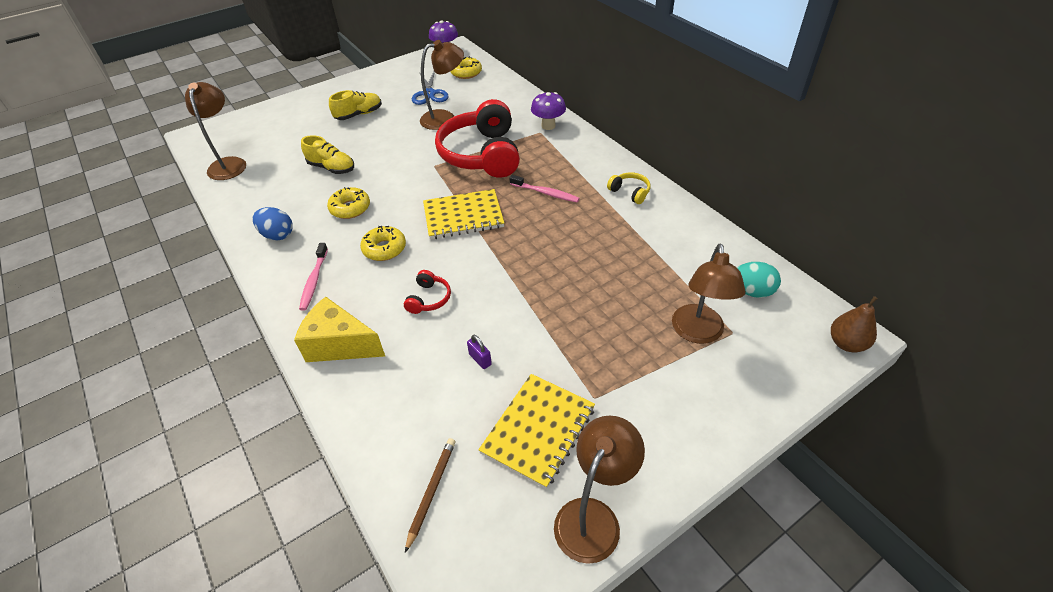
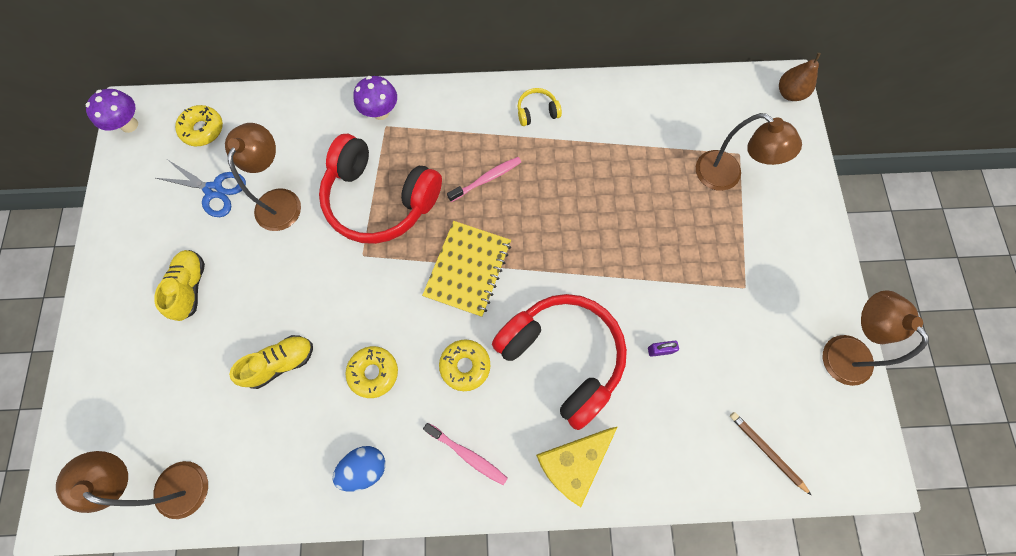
camera: 60 degrees left, 25 degrees up
(429, 299) = (563, 357): red headphones -> red headphones, size x2.47
(538, 430) = (753, 344): yellow notebook -> none
(751, 291) = (708, 111): turquoise egg -> none

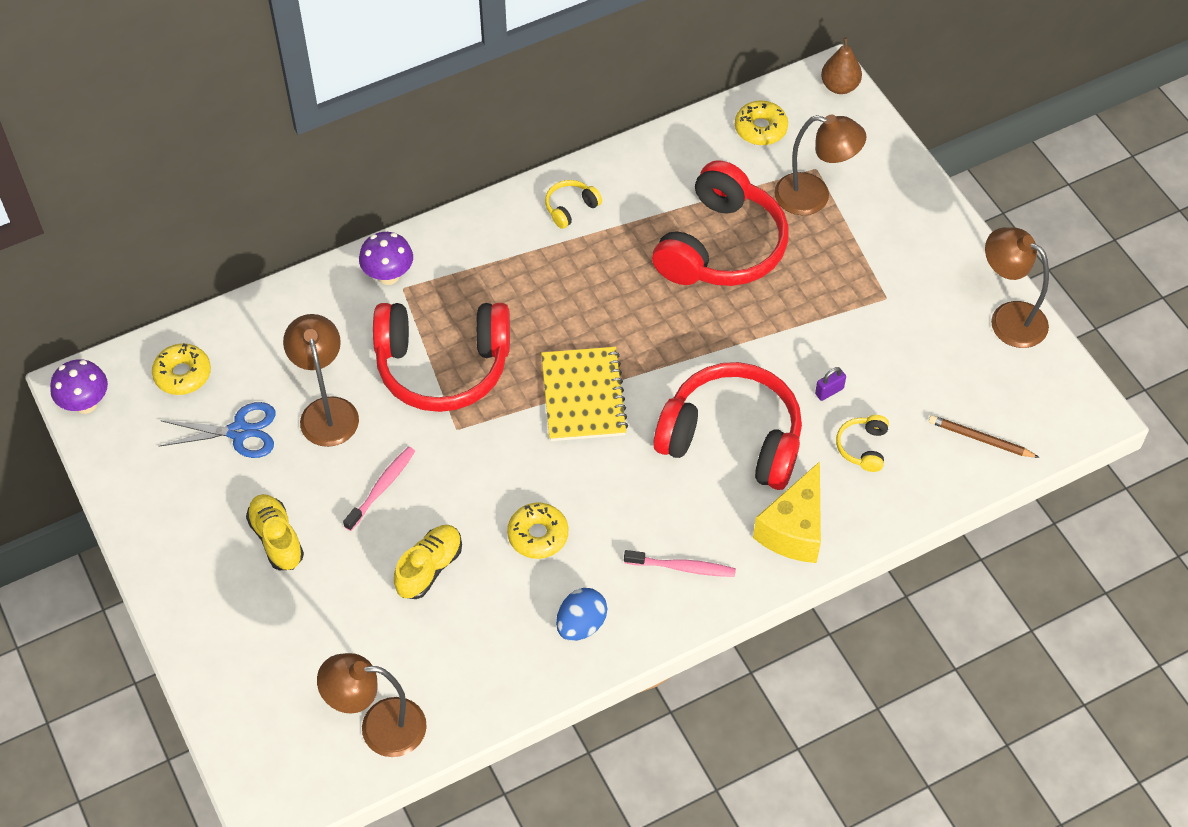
camera: 25 degrees left, 15 degrees down
(465, 366) = (633, 488): yellow donut -> yellow donut (760, 128)
(486, 179) = (552, 299): pink toothbrush -> pink toothbrush (381, 488)
(634, 189) = (721, 247): none -> red headphones
(664, 413) = (863, 447): none -> yellow headphones

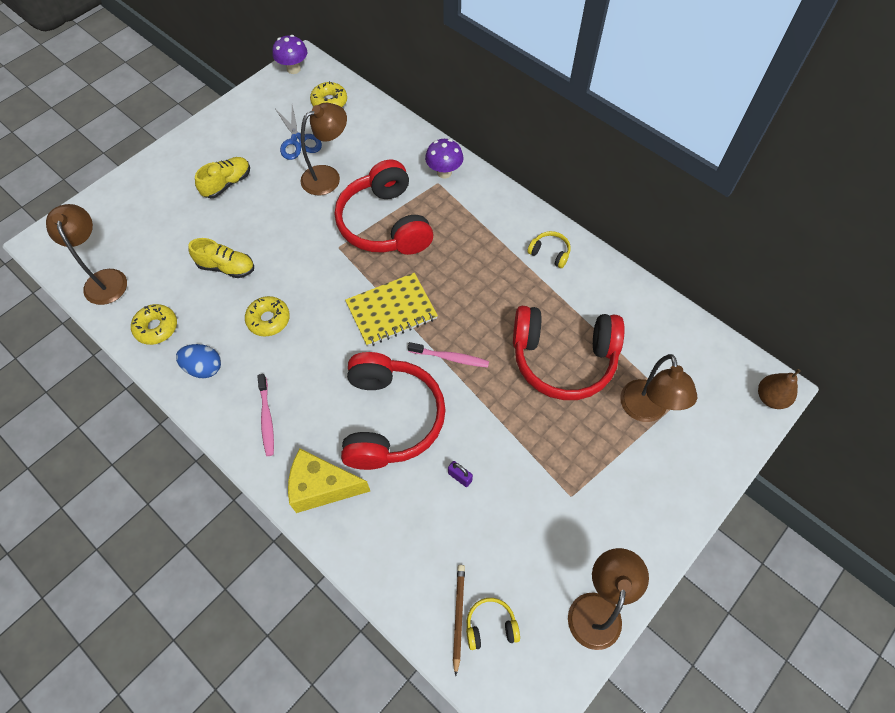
camera: 70 degrees right, 5 degrees up
(381, 488) = (280, 222): pink toothbrush -> pink toothbrush (450, 358)
(760, 128) = (692, 352): yellow donut -> yellow donut (156, 327)
(863, 447) = (415, 518): yellow headphones -> yellow headphones (490, 625)

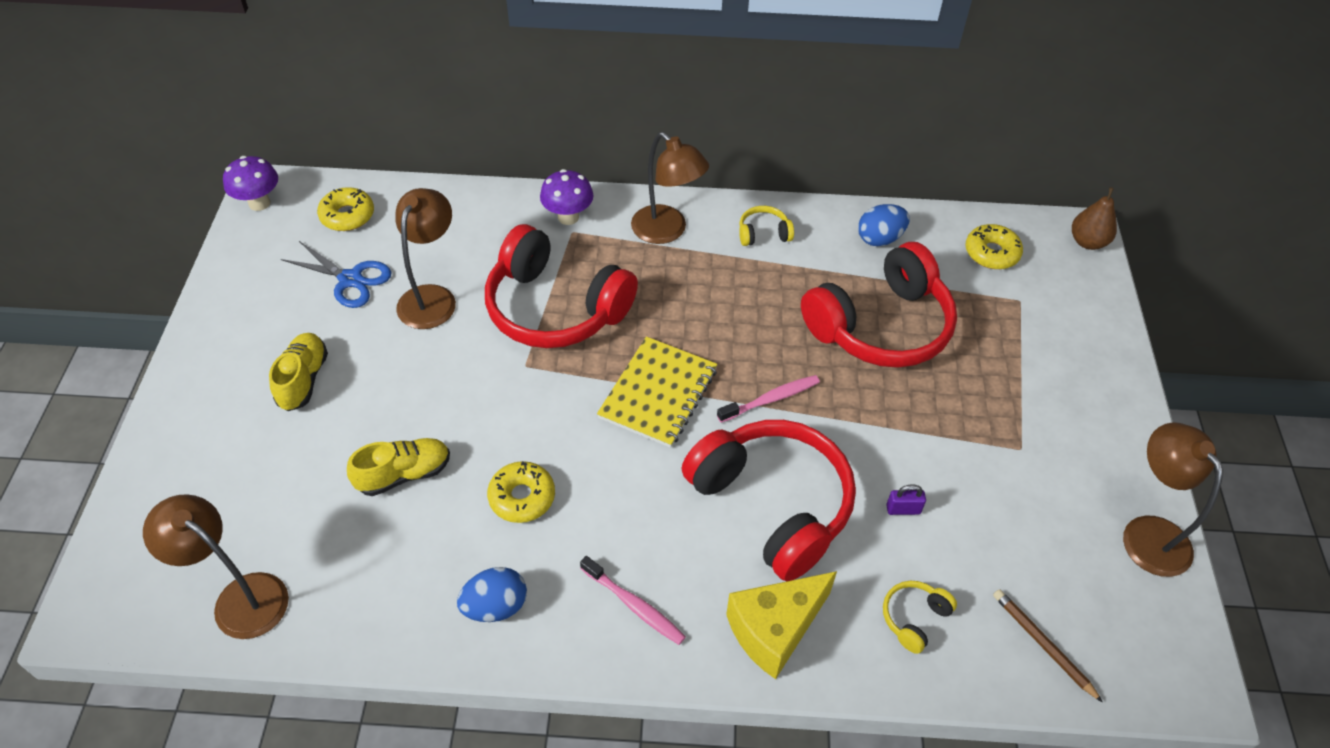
camera: 40 degrees left, 10 degrees down
(156, 327) = (380, 605): yellow donut -> yellow donut (991, 253)
(490, 625) = (1079, 628): yellow headphones -> yellow headphones (914, 618)
(622, 302) = (879, 239): none -> blue egg
(645, 411) = (1002, 324): brown lamp -> brown lamp (667, 231)

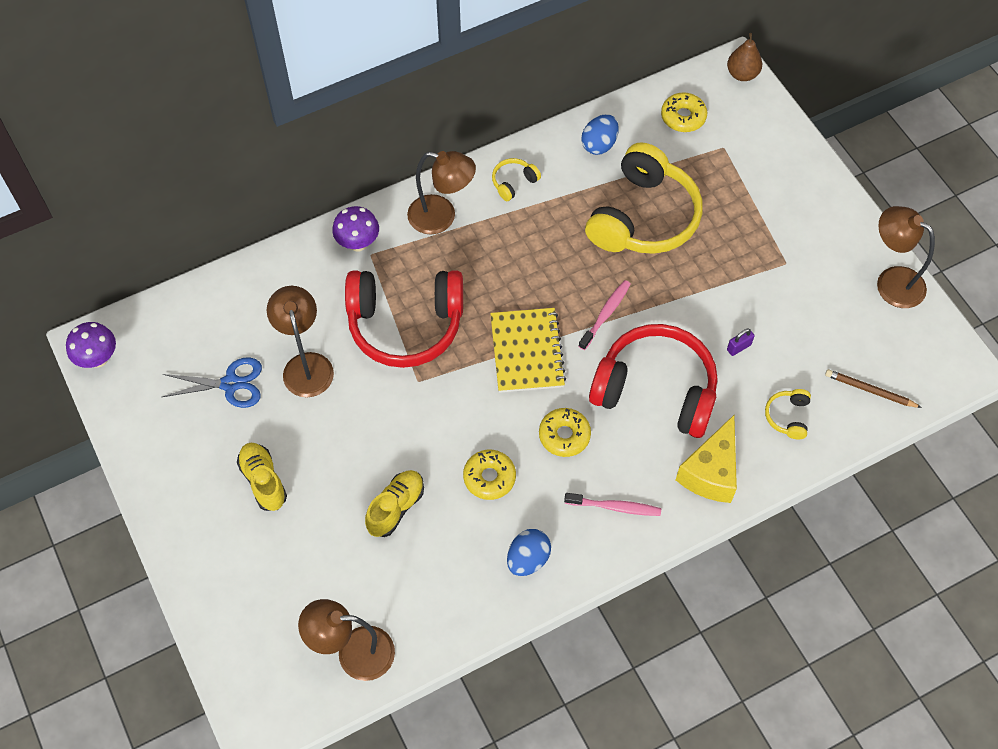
camera: 30 degrees left, 10 degrees up
(347, 216) = (181, 332): yellow donut -> yellow donut (564, 435)
(881, 326) = (643, 217): red headphones -> yellow headphones

